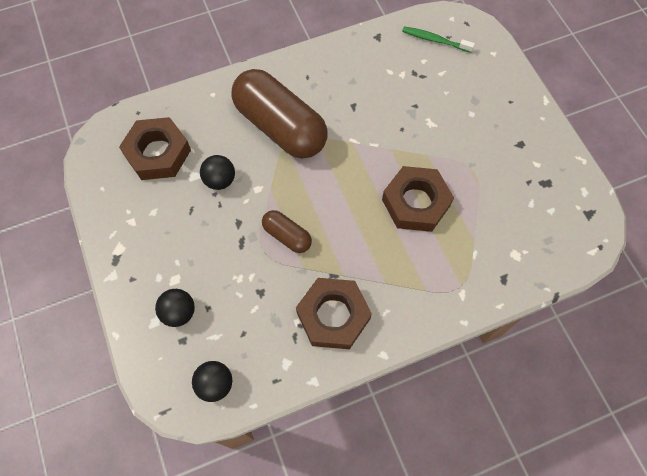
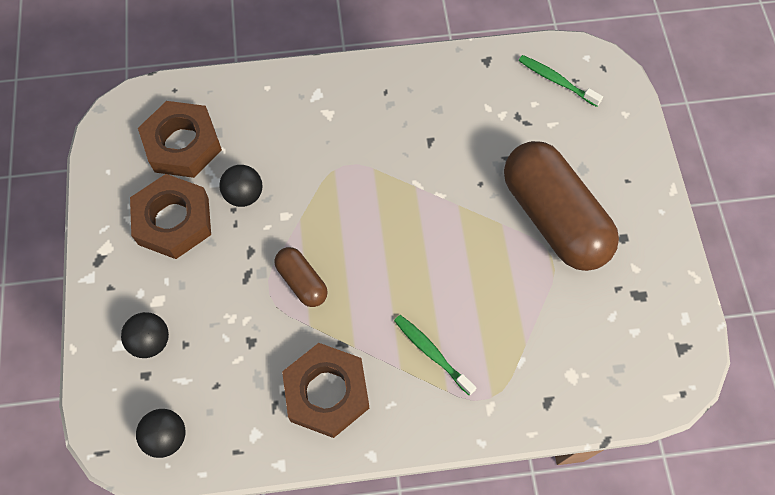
camera: 15 degrees right, 0 degrees up
(280, 126) = (334, 146): brown capsule -> brown capsule (553, 217)
(405, 265) = (432, 353): none -> green toothbrush
(415, 203) = (468, 280): brown nut -> brown nut (173, 221)

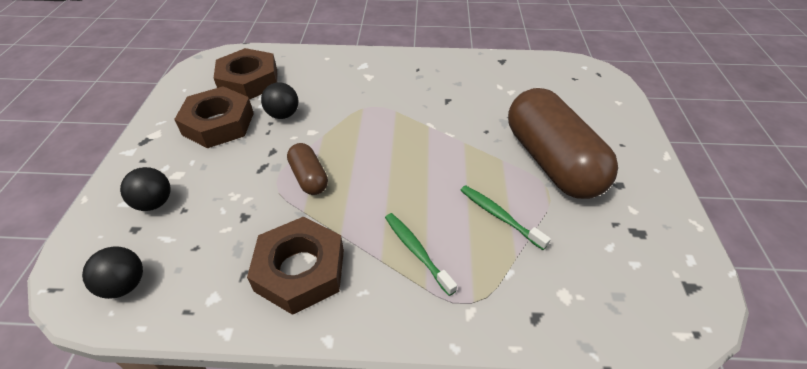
camera: 10 degrees right, 20 degrees down
(557, 81) = (559, 77): green toothbrush -> green toothbrush (499, 216)

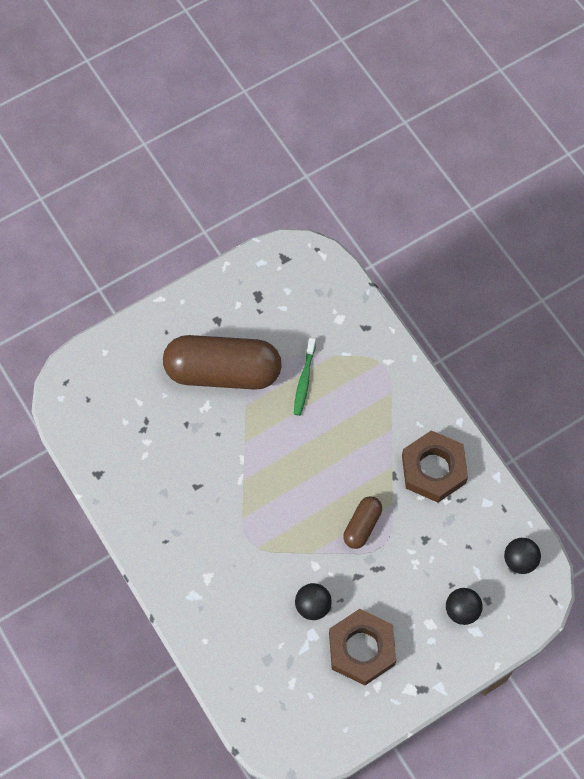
camera: 125 degrees left, 20 degrees up
(249, 81) = (292, 681): brown nut -> none
(417, 252) = (370, 413): green toothbrush -> none
(551, 161) = (223, 372): brown capsule -> brown capsule turned 60 degrees clockwise

